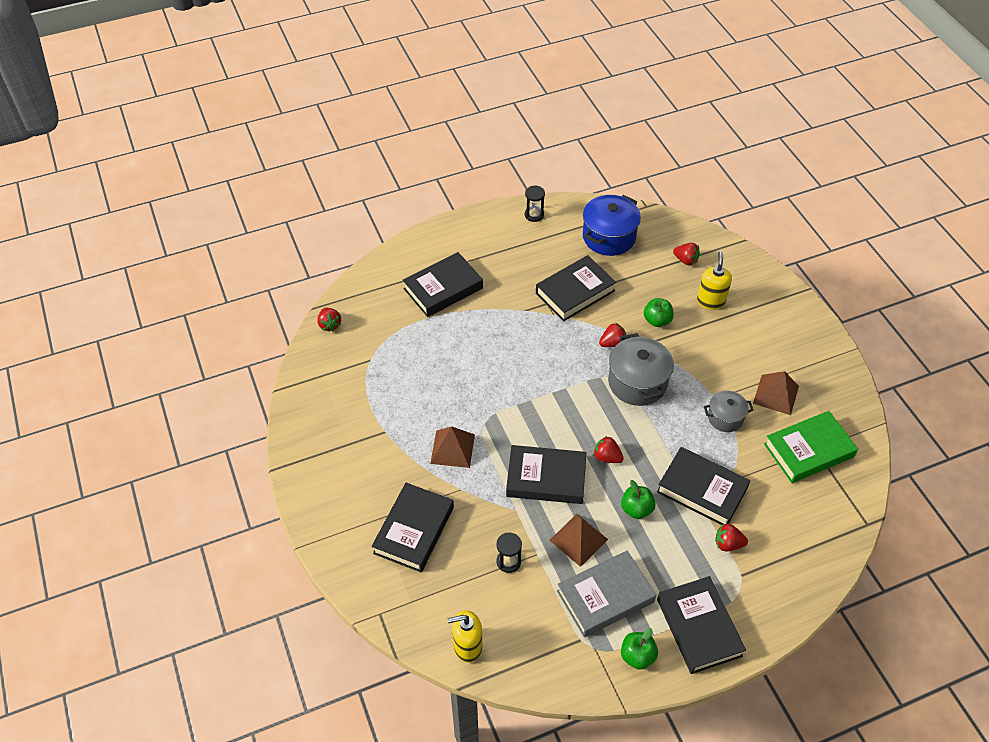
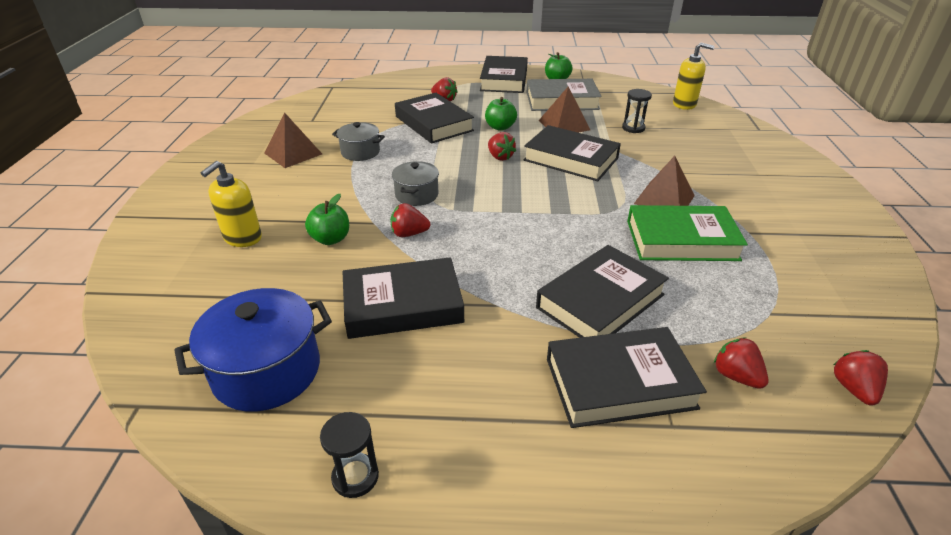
camera: 155 degrees left, 15 degrees down
(414, 530) = (721, 160): black book -> black book (600, 301)
(637, 382) = (416, 195): grey pot -> grey pot, size x0.59
(686, 260) = (203, 293): red strawberry -> red strawberry (736, 376)
(808, 450) = (318, 121): green book -> green book (681, 240)

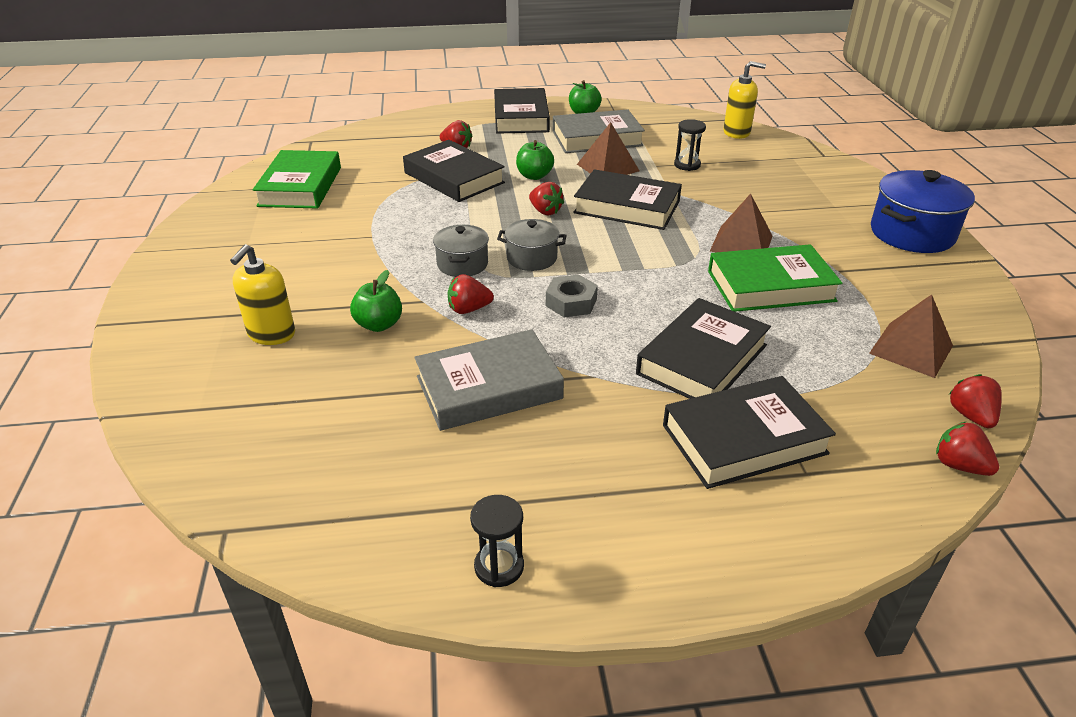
camera: 10 degrees left, 0 degrees up
(267, 371) = (360, 475): blue pot -> blue pot (912, 233)
(293, 153) = (293, 228): brown pyramid -> brown pyramid (911, 349)
(311, 121) = (300, 186): none -> green book
(360, 152) = (377, 220): grey pot -> grey pot (532, 258)
(403, 305) = (489, 387): black book -> grey book
(498, 237) = (571, 302): none -> grey nut
(736, 376) = (857, 418): red strawberry -> red strawberry (959, 465)

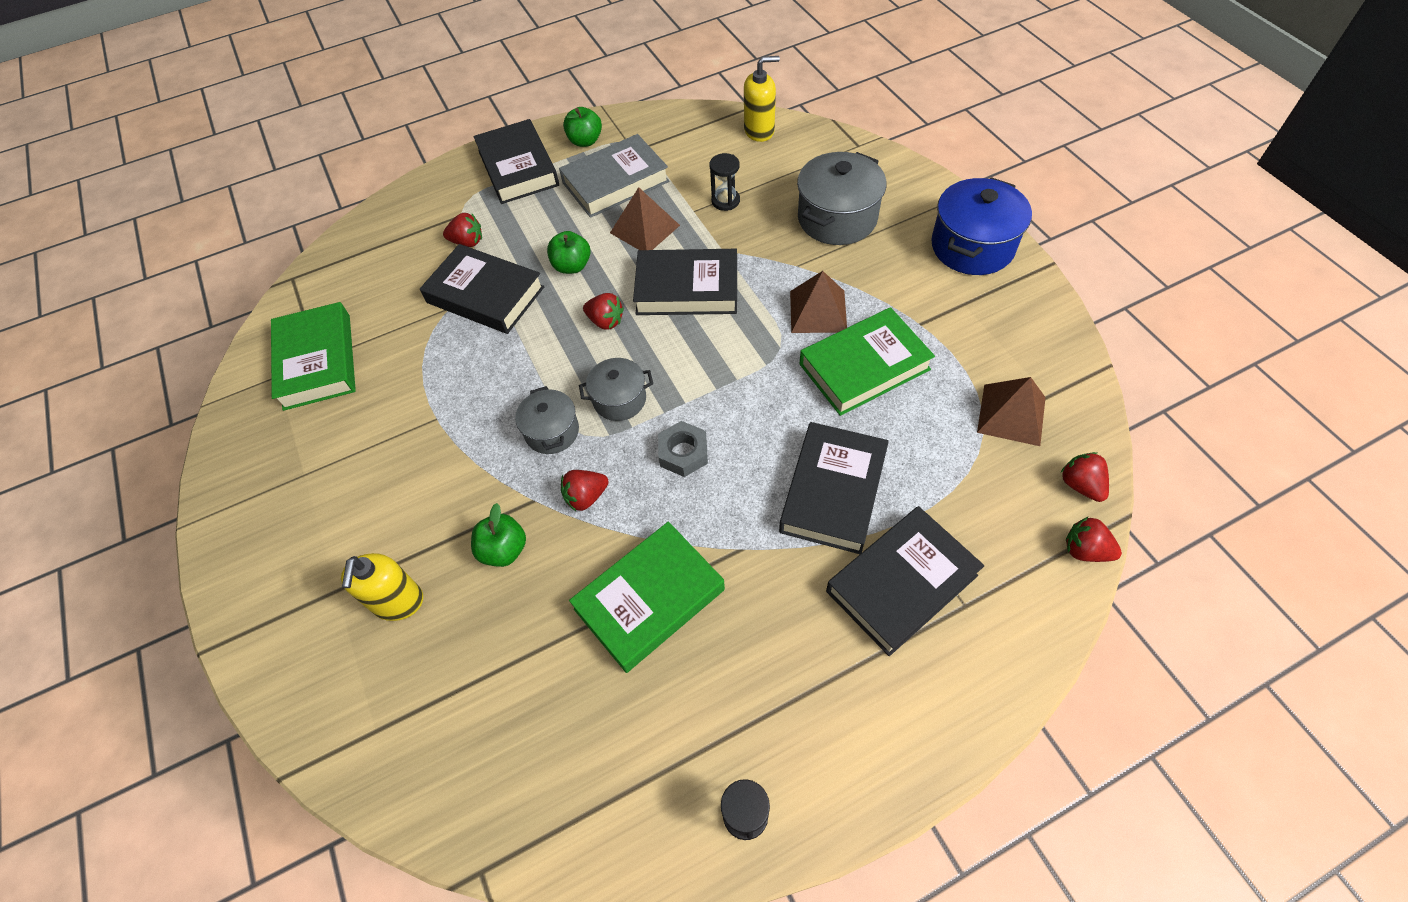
camera: 15 degrees left, 20 degrees up
(489, 387) = (649, 599): grey book -> green book
(785, 193) = (837, 218): none -> grey pot

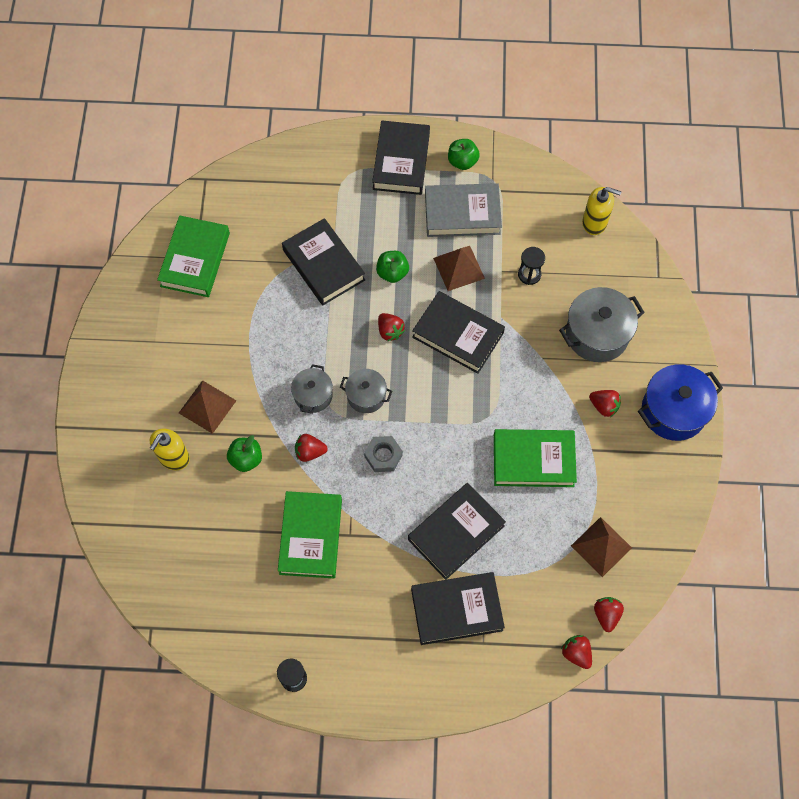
camera: 25 degrees right, 10 degrees up
(467, 242) = (333, 212): red strawberry -> red strawberry (604, 406)
(649, 599) = (311, 536): green book -> green book turned 75 degrees counterclockwise
(818, 311) = (532, 402): brown pyramid -> brown pyramid (207, 406)

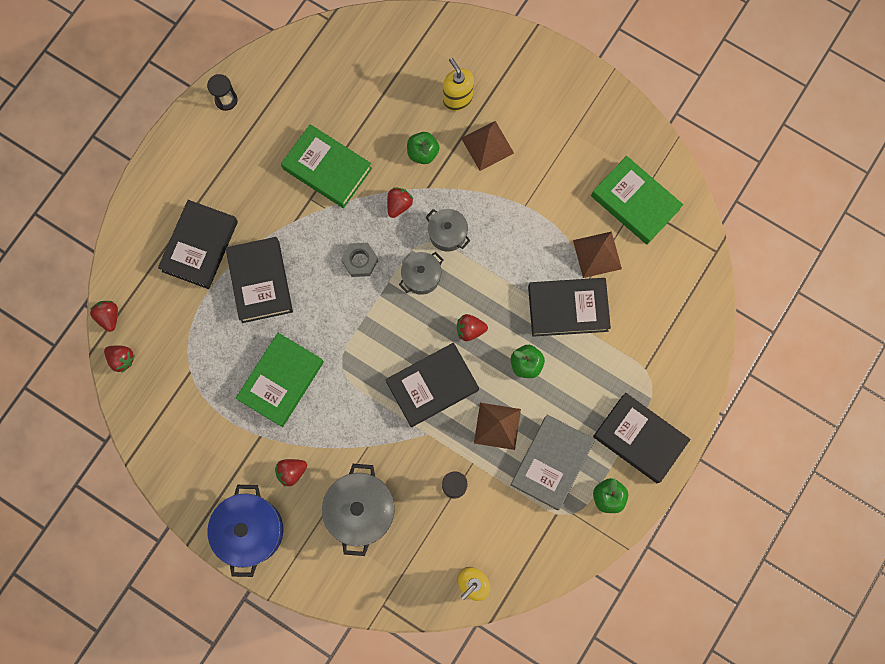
camera: 120 degrees right, 10 degrees up
(576, 653) = (109, 317): red strawberry -> red strawberry turned 105 degrees counterclockwise
(601, 546) = (176, 390): brown pyramid -> brown pyramid (597, 254)

